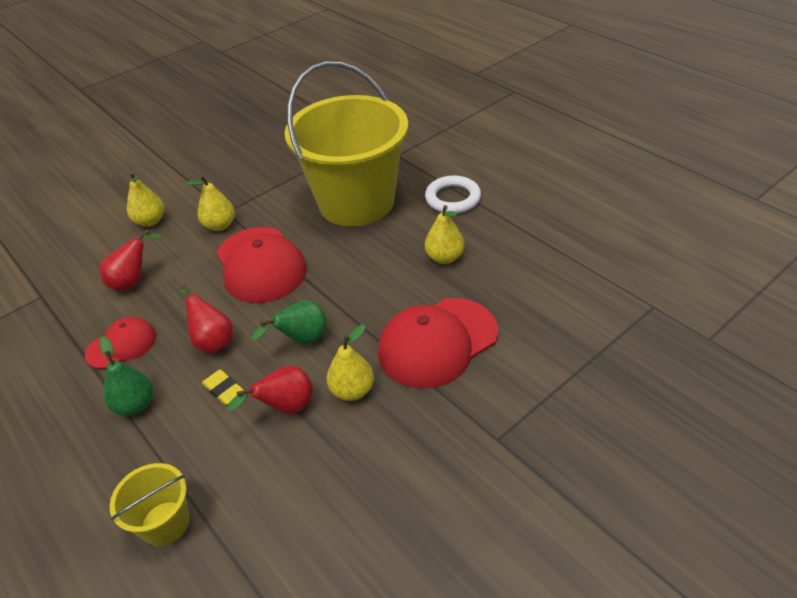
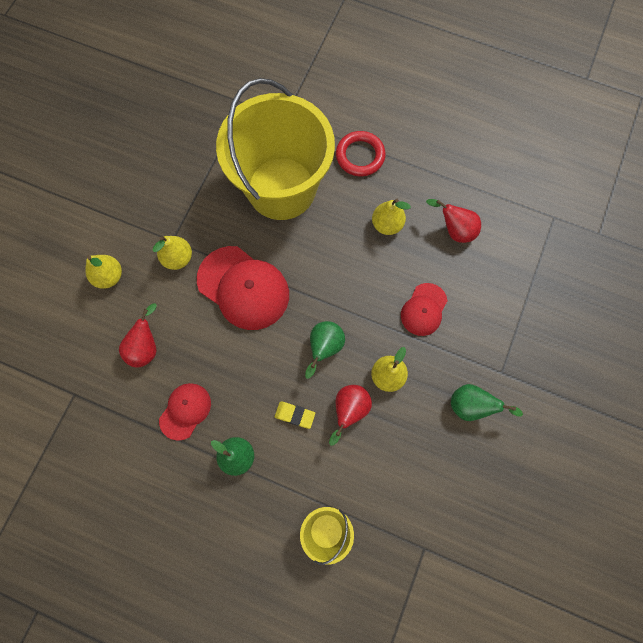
camera: 30 degrees left, 30 degrees up
(213, 340) = (256, 376): red pear -> red pear (454, 230)
(435, 460) = (471, 406): none -> green pear
(437, 342) = (424, 309): red cap -> red cap, size x0.57
(453, 198) = (360, 156): white ring -> red ring

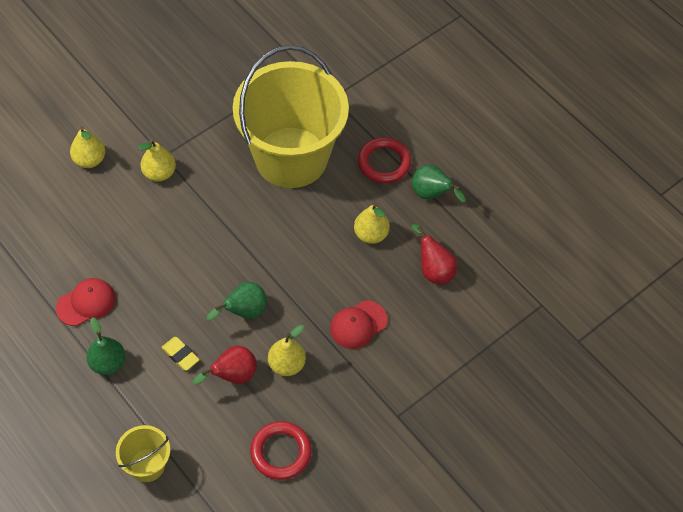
camera: 25 degrees right, 15 degrees down
(146, 347) = (85, 233): red pear -> none
(243, 288) = (202, 226): red cap -> none
(429, 456) = (281, 452): none -> red ring
(471, 406) = (349, 430): green pear -> green pear (432, 194)

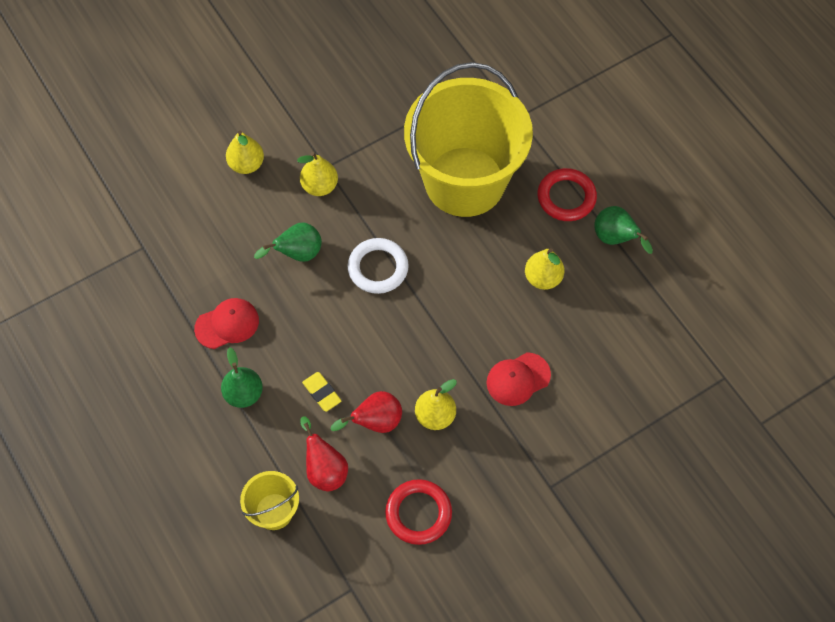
camera: 10 degrees right, 5 degrees up
(220, 240) = (378, 268): none -> white ring
(243, 312) = (394, 352): green pear -> green pear (297, 254)
(433, 270) = (608, 325): red pear -> red pear (325, 469)

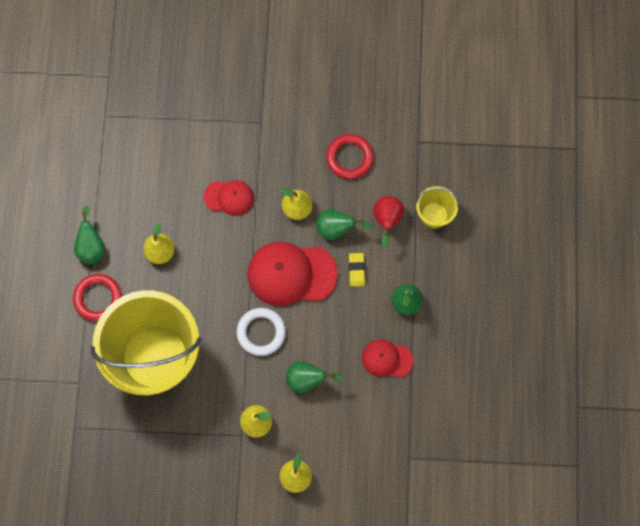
camera: 145 degrees left, 10 degrees up
(375, 422) = (336, 229): red pear -> green pear
(390, 344) = (291, 274): none -> red cap

